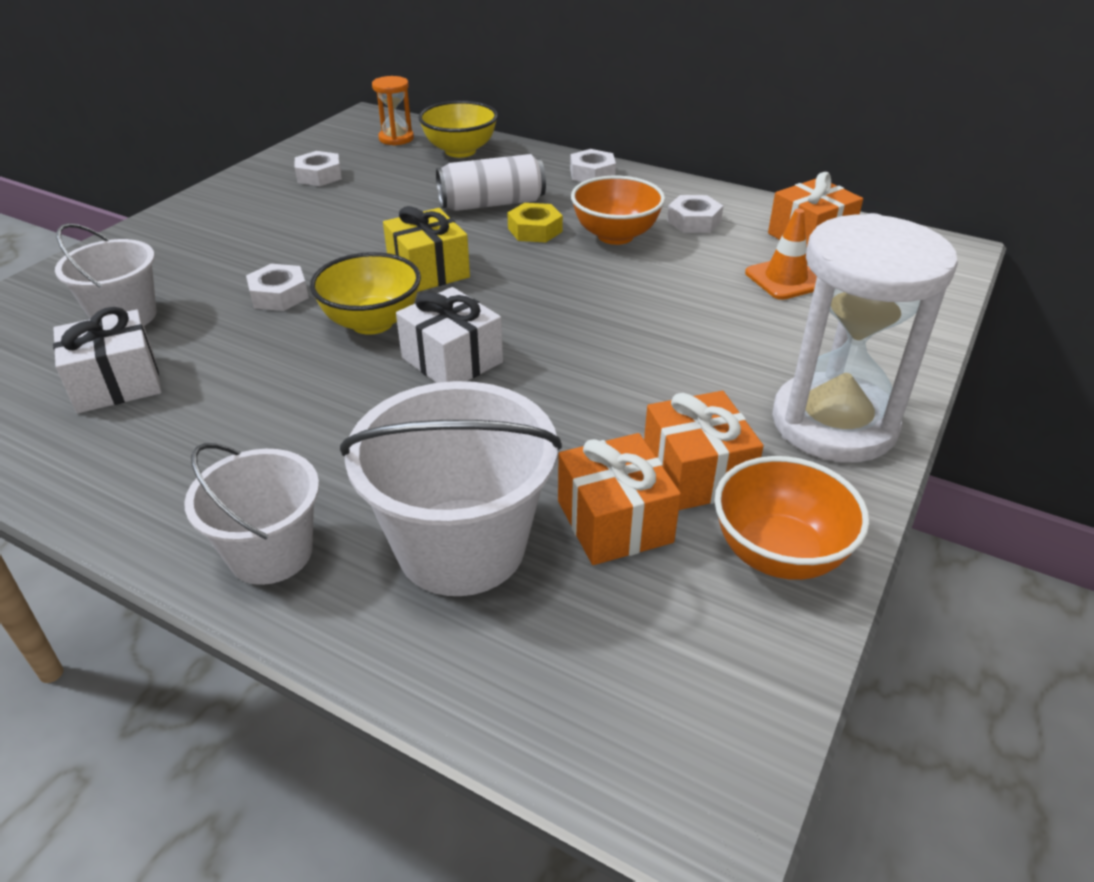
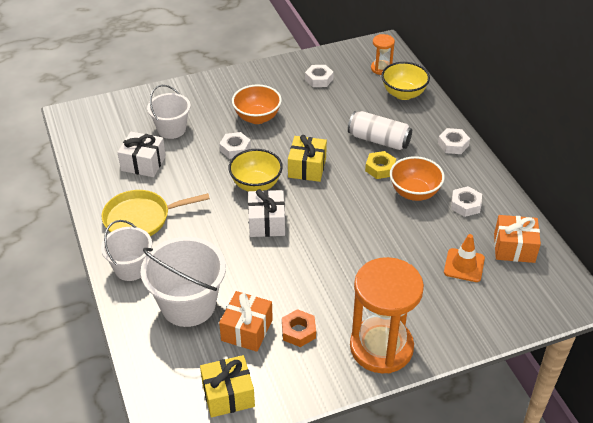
camera: 40 degrees right, 5 degrees up
(203, 464) = (141, 218): none -> yellow pan
(696, 473) = (298, 331): orange gift -> orange nut
(719, 645) = (228, 395): none -> yellow gift
(779, 554) = (287, 381): orange bowl -> orange bowl (257, 117)
(834, 423) = (381, 347): white hourglass -> orange hourglass

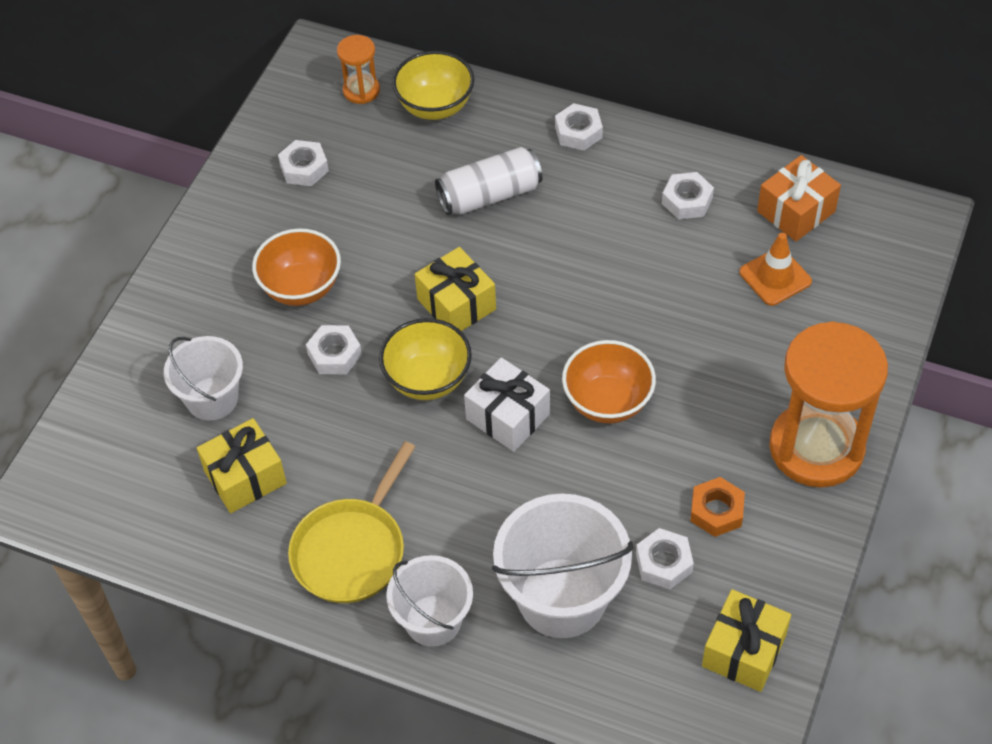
camera: 45 degrees left, 10 degrees up
(143, 163) = (245, 477): white gift -> yellow gift
(247, 330) = (663, 563): orange gift -> white nut
(380, 168) = (540, 232): yellow nut -> none
(414, 193) = (616, 232): orange bowl -> orange bowl (607, 402)

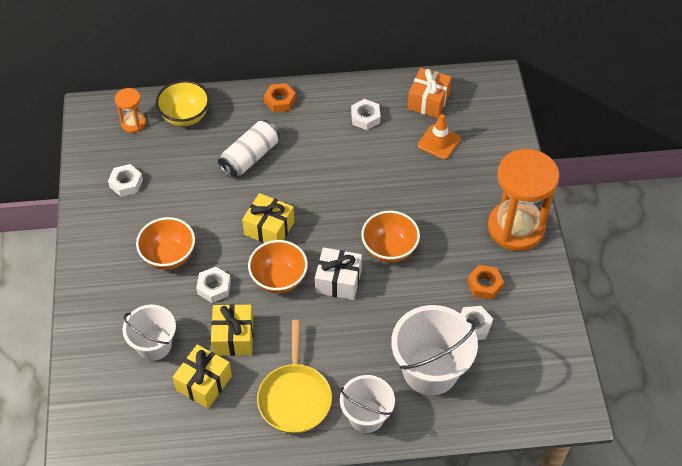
camera: 30 degrees left, 0 degrees up
(428, 379) = (279, 279): yellow bowl -> orange bowl
(578, 132) = (280, 101): white nut -> orange nut
(743, 651) = (543, 355): yellow gift -> yellow gift (233, 337)

